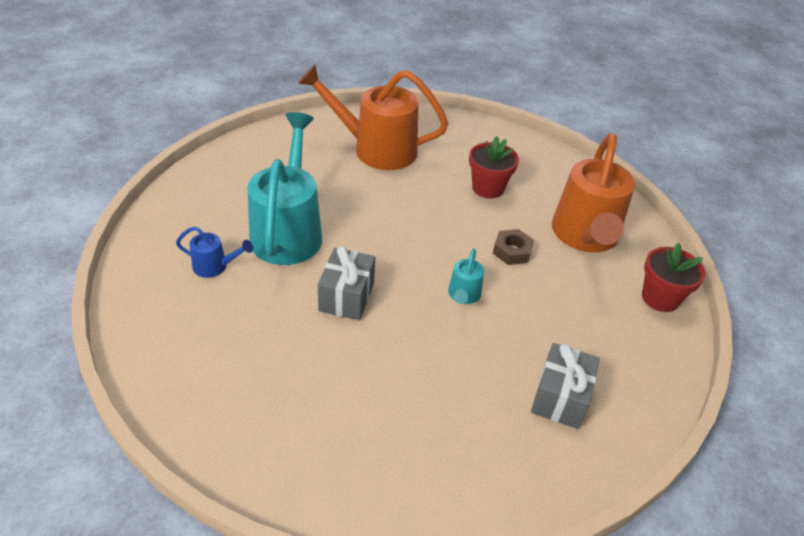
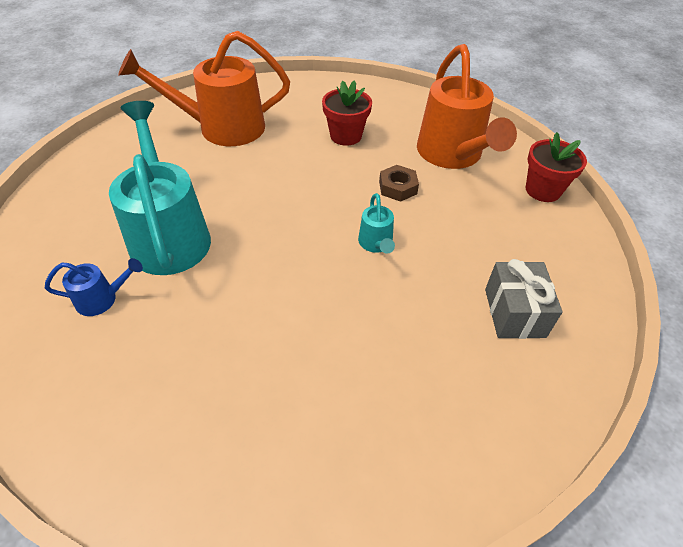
camera: 20 degrees left, 5 degrees up
(346, 296) = (262, 284): grey gift -> none

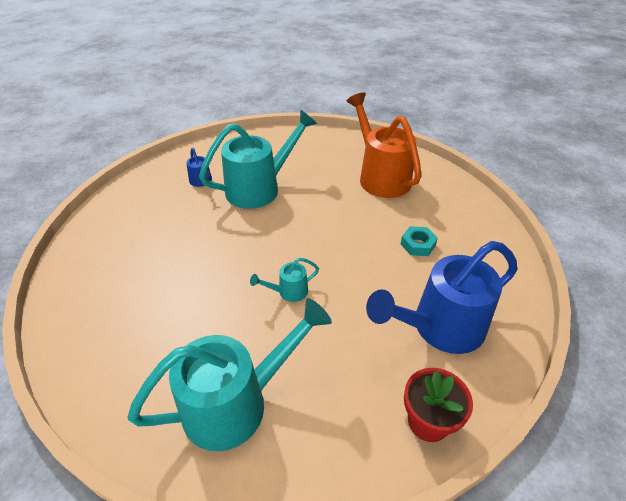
camera: 75 degrees right, 5 degrees down
(345, 136) = (418, 244): red flower pot -> turquoise nut
(397, 187) = (365, 293): brown nut -> none
(452, 155) = (439, 328): orange watering can -> blue watering can
(514, 313) = (237, 402): grey gift -> turquoise watering can

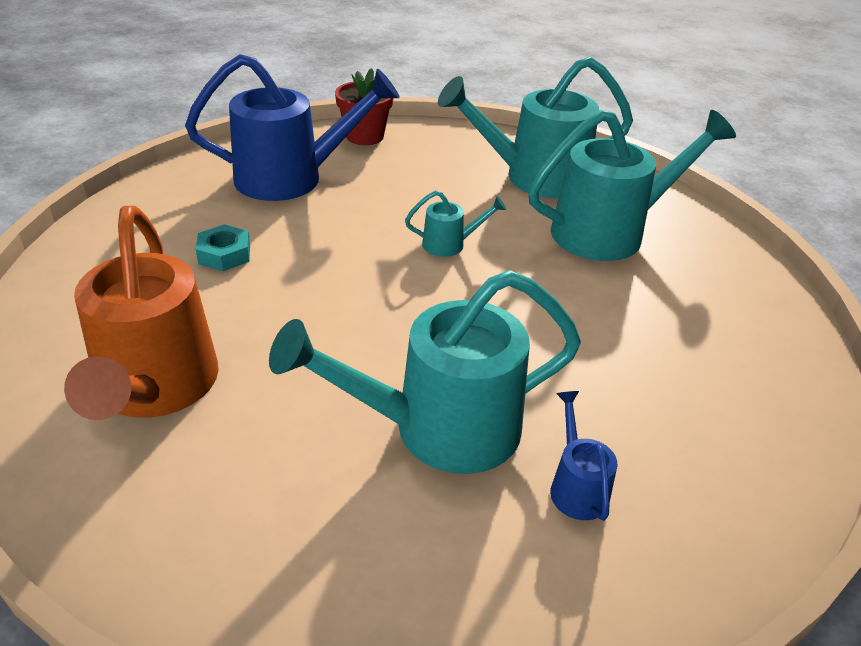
camera: 165 degrees left, 5 degrees down
(169, 342) = (610, 232): none -> turquoise watering can

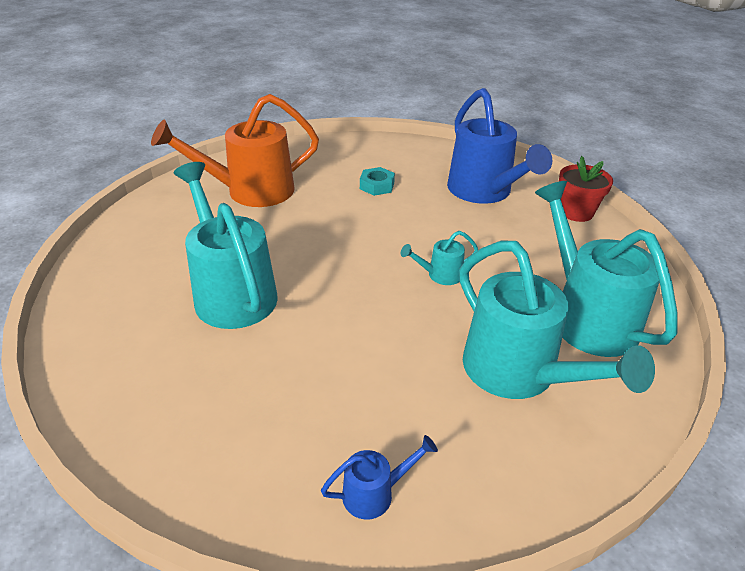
camera: 80 degrees right, 0 degrees up
(450, 244) = (439, 275): turquoise watering can -> turquoise watering can turned 90 degrees clockwise
(576, 486) = (184, 357): blue watering can -> blue watering can (375, 493)

